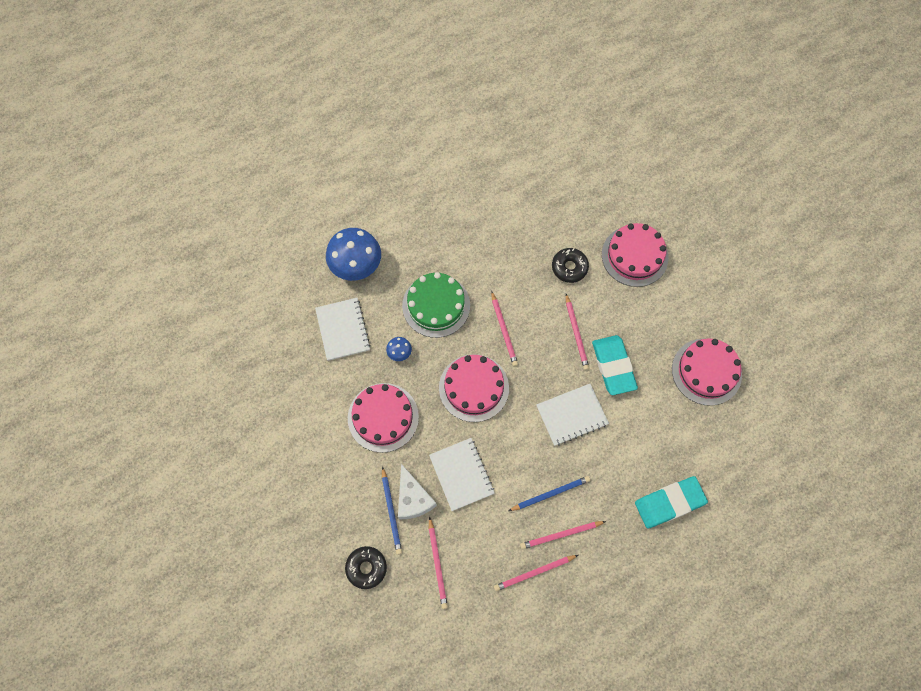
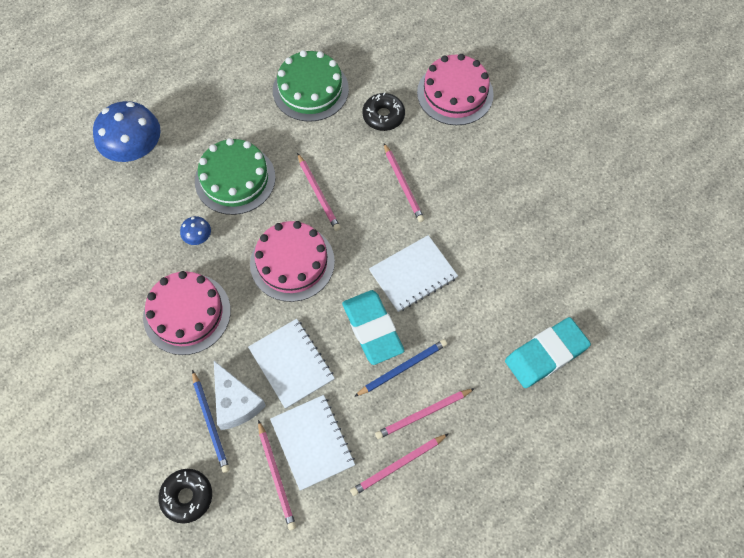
camera: 10 degrees left, 5 degrees down
(342, 329) = (126, 222): white notebook -> white notebook (312, 442)
(510, 232) = (310, 89): none -> green cake
(613, 366) = (452, 213): turquoise eraser -> turquoise eraser (372, 329)
(706, 371) = (559, 202): pink cake -> none

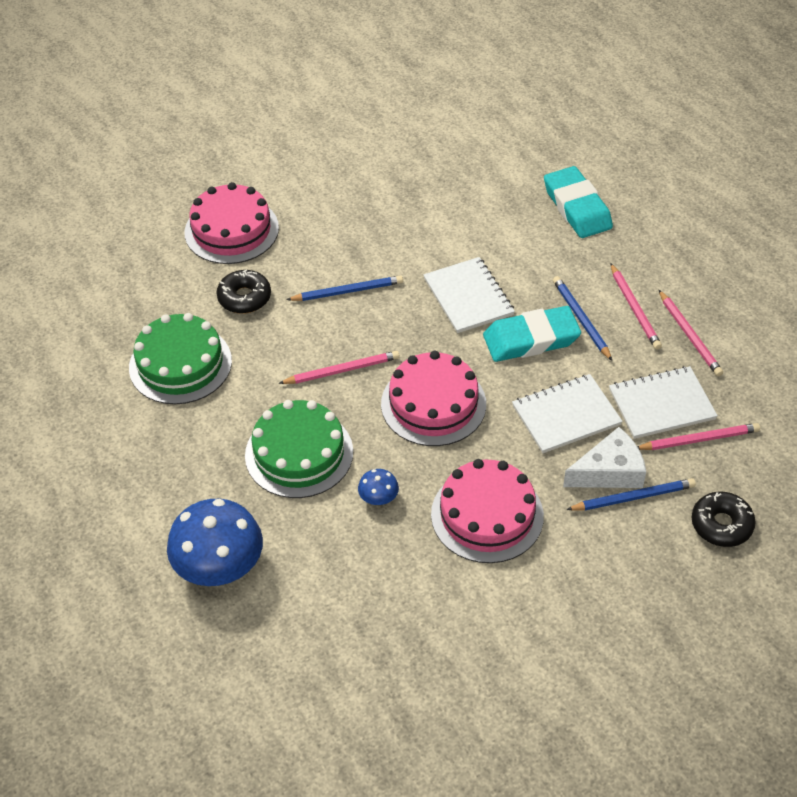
camera: 80 degrees left, 15 degrees down
(403, 184) = (347, 291): pink pencil -> blue pencil

